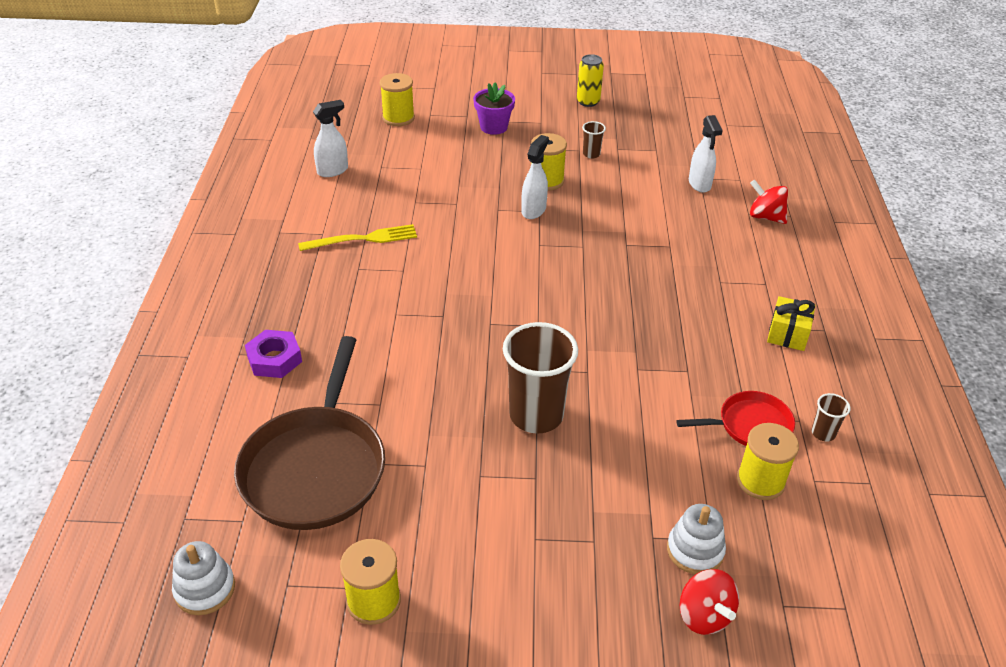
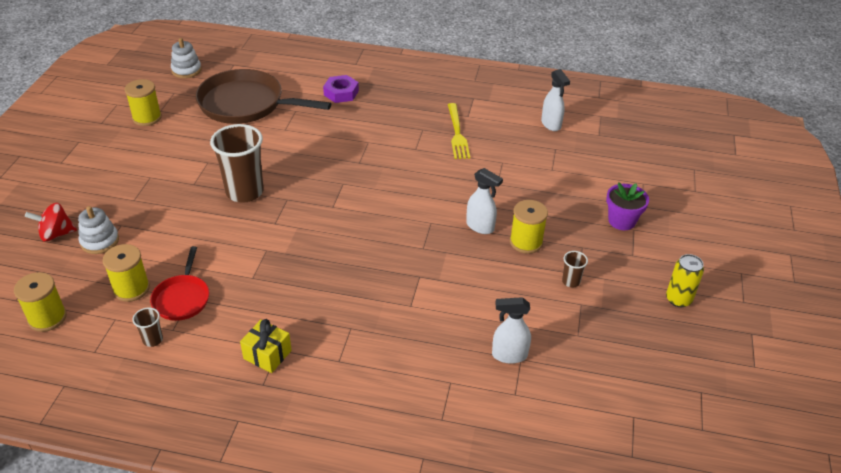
camera: 100 degrees right, 0 degrees up
(398, 118) = (635, 164): yellow spool -> yellow spool (47, 318)
(765, 217) = (442, 395): red spinning top -> none

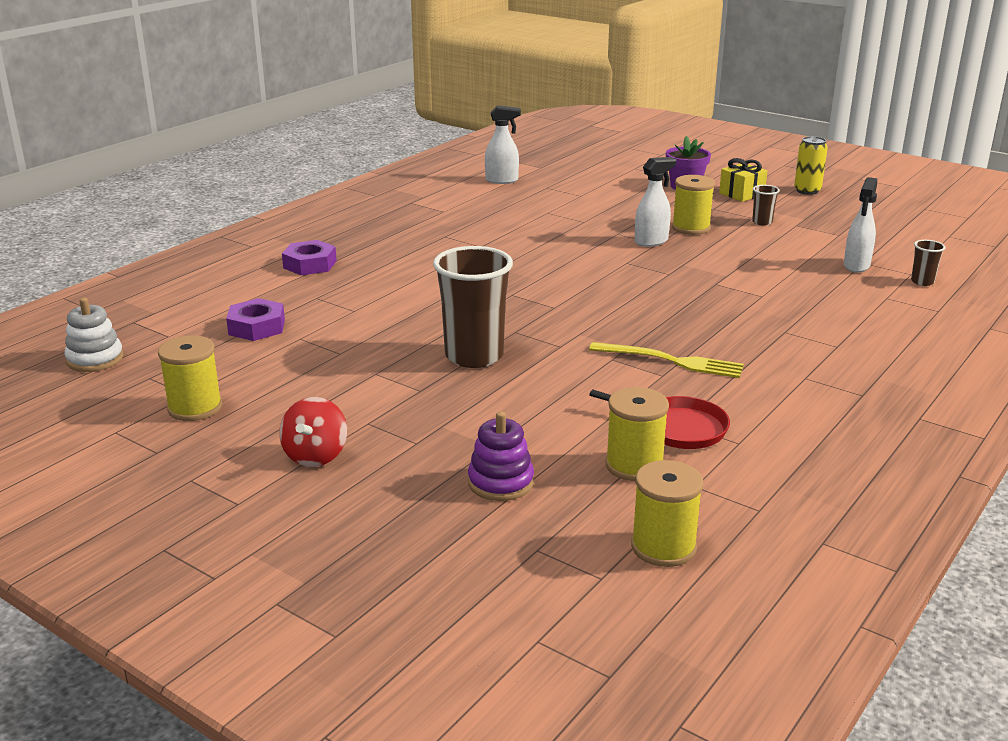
camera: 65 degrees left, 15 degrees down
(56, 234) = (449, 523): red spinning top -> red spinning top (316, 456)
(100, 241) = (500, 482): white stacking toy -> purple stacking toy
(153, 340) = (753, 459): brown cup -> brown cup (922, 282)
(246, 104) = (257, 327): brown pan -> purple nut
(267, 354) = (812, 385): yellow gift -> yellow gift (741, 194)
(457, 133) = (472, 221): yellow fork -> yellow fork (672, 361)

